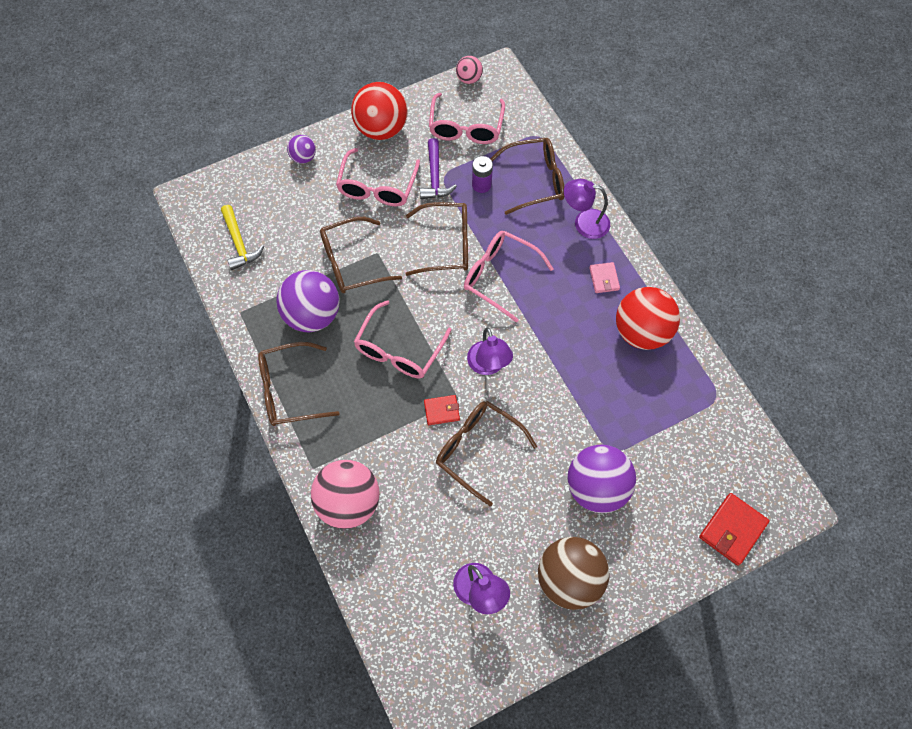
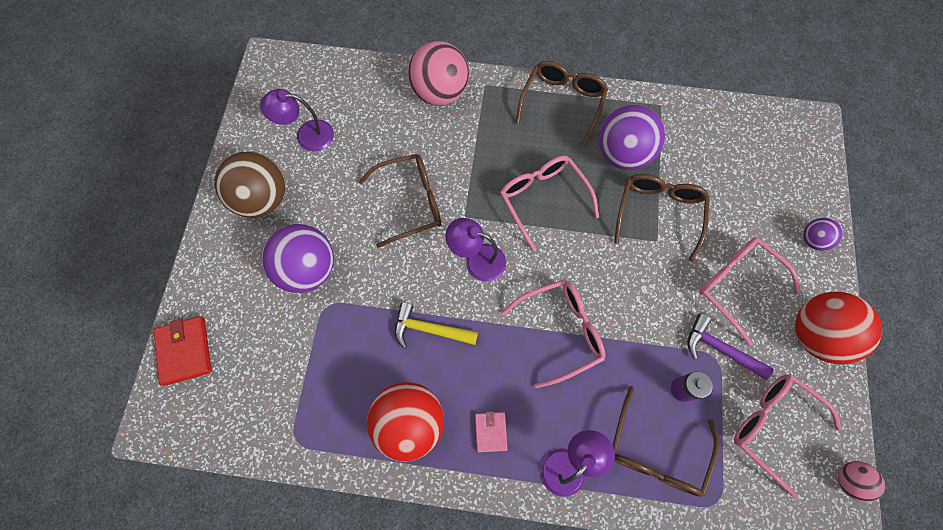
camera: 125 degrees right, 5 degrees up
(239, 243) = (735, 138): yellow hammer -> yellow hammer (429, 329)
(441, 411) = (463, 197): red wallet -> none
(447, 245) = (627, 307): brown glasses -> none
(604, 279) = (491, 432): pink wallet -> pink wallet turned 60 degrees clockwise

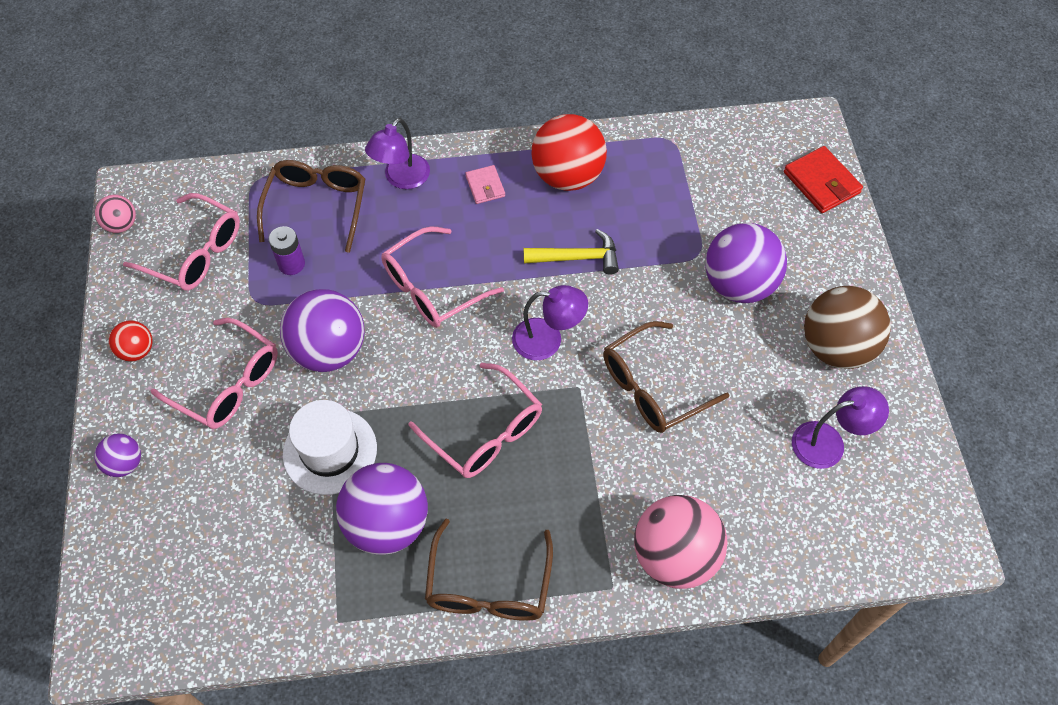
camera: 165 degrees right, 10 degrees down
(654, 294) = (329, 350): none -> purple ball
(658, 213) = (330, 451): brown glasses -> white hat
(719, 348) = (250, 311): purple hammer -> none
(815, 335) = (137, 351): red ball -> red ball, size x0.50

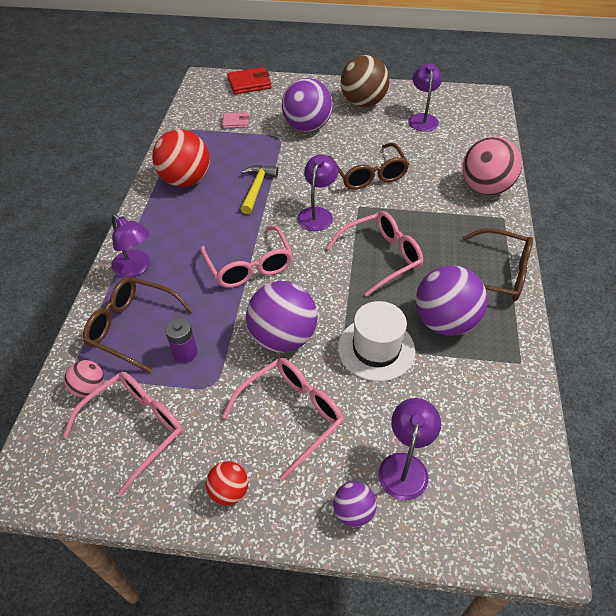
camera: 75 degrees left, 10 degrees down
(121, 225) = (65, 496): pink ball -> pink ball (89, 388)
(179, 504) = (405, 465): none -> purple lamp
(485, 186) = (171, 222): pink wallet -> pink wallet (236, 122)

